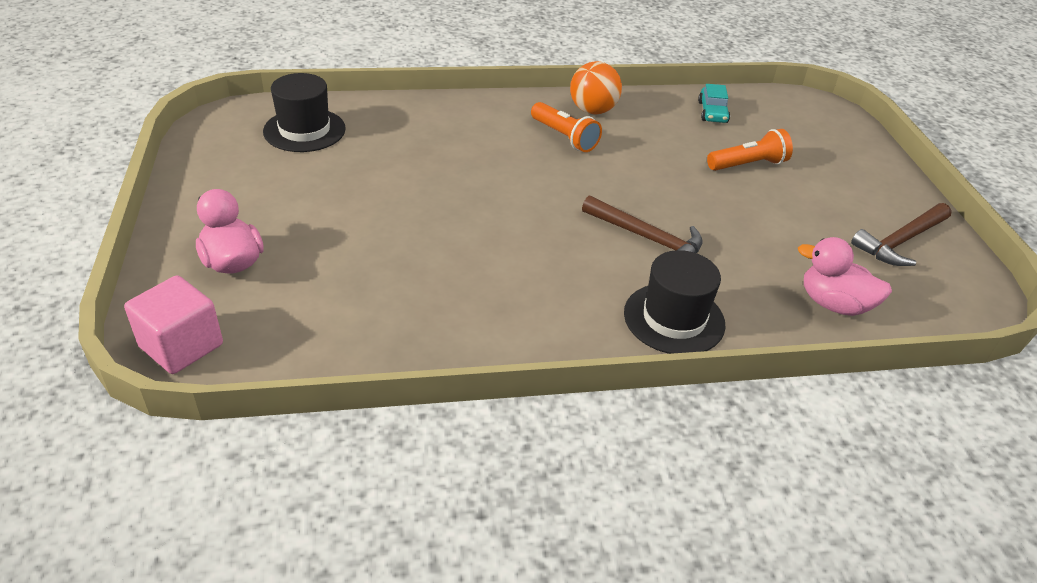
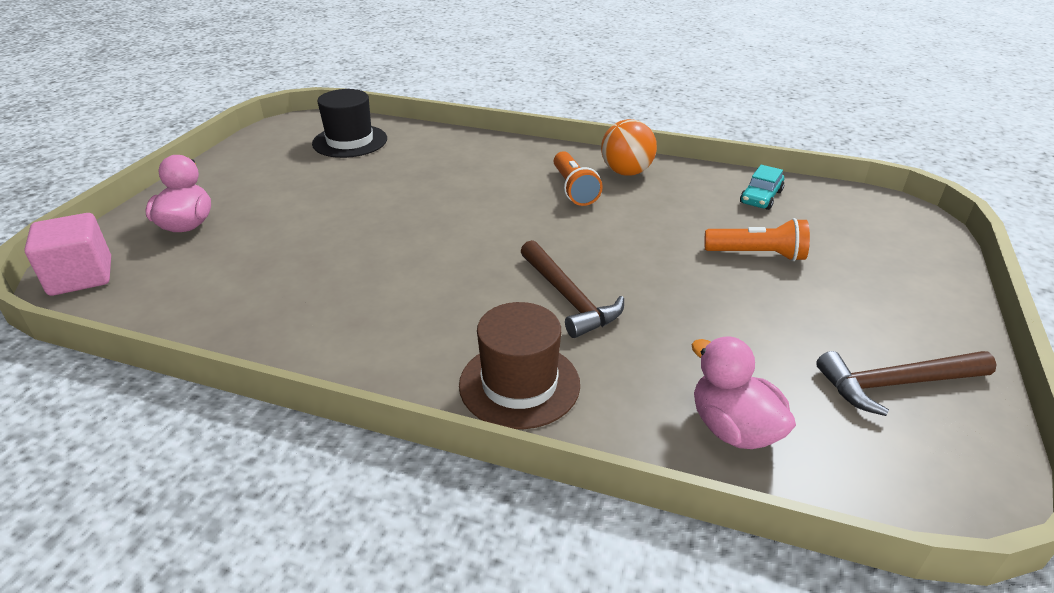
camera: 30 degrees right, 5 degrees down
(674, 318) = (519, 384): black hat -> brown hat

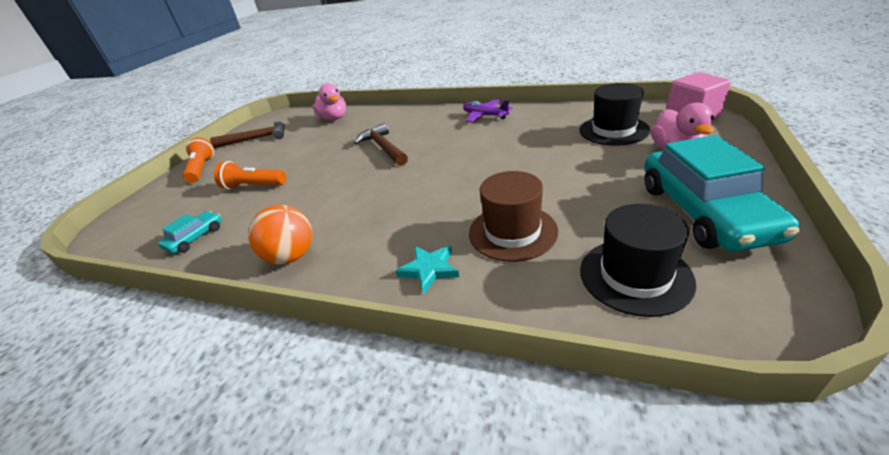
camera: 175 degrees left, 0 degrees up
(208, 269) = (613, 130): none -> black hat
(253, 169) = (704, 212): none -> turquoise car
(368, 349) = (485, 116): none -> purple plane
(495, 154) = (429, 269): none -> turquoise star
(519, 384) = (413, 116): brown hat -> brown hat (512, 232)
(574, 189) = (353, 226): orange flashlight -> orange flashlight (202, 169)

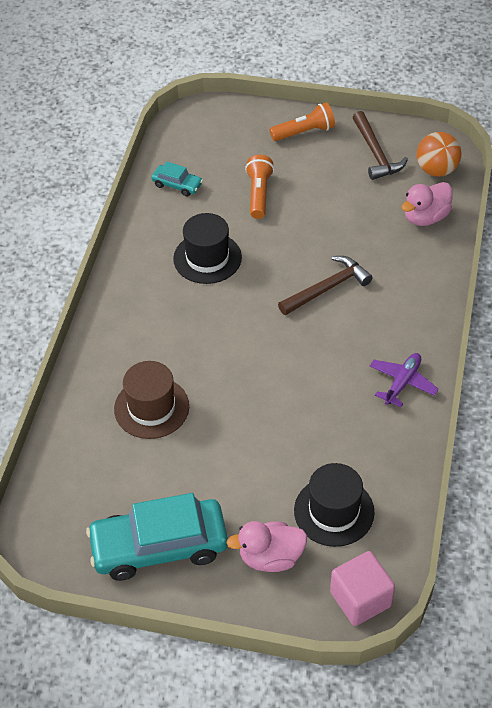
camera: 80 degrees right, 15 degrees up
(291, 256) = (142, 262): orange ball -> orange ball (436, 170)
(429, 269) = (113, 355): turquoise star -> none
(635, 276) = (88, 480): black hat -> black hat (207, 258)

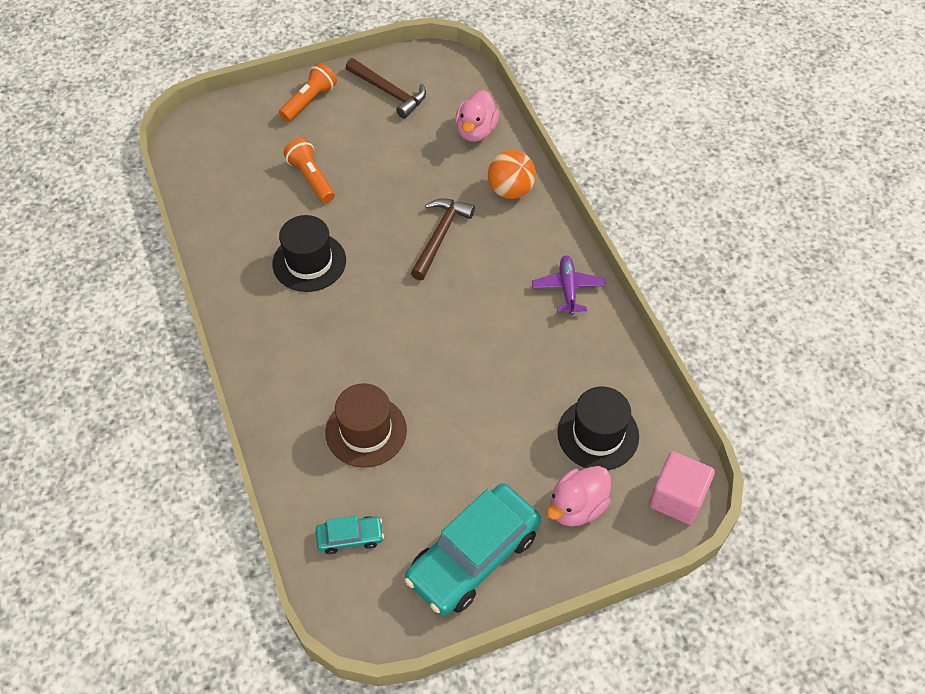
camera: 35 degrees left, 5 degrees up
(177, 185) = (226, 205): turquoise car -> turquoise car (350, 537)
(436, 170) = (453, 84): orange ball -> orange ball (510, 190)

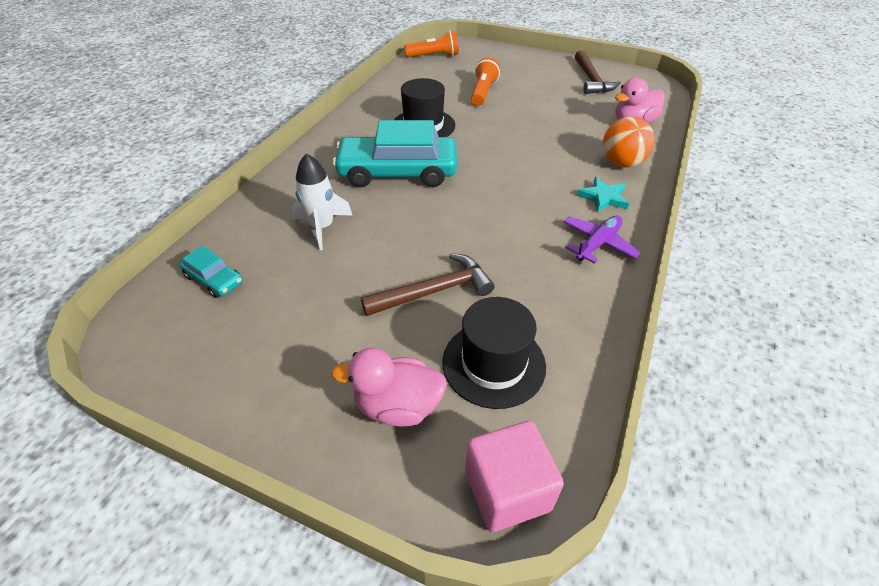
camera: 45 degrees right, 10 degrees down
(309, 101) = (532, 63): orange flashlight -> orange flashlight (434, 56)
(366, 431) = (322, 227): brown hat -> white rocket
(440, 236) = (530, 159): brown hammer -> brown hammer (434, 291)
(473, 556) = (265, 366): turquoise car -> turquoise car (397, 172)
(531, 239) = (603, 197): none -> turquoise star

